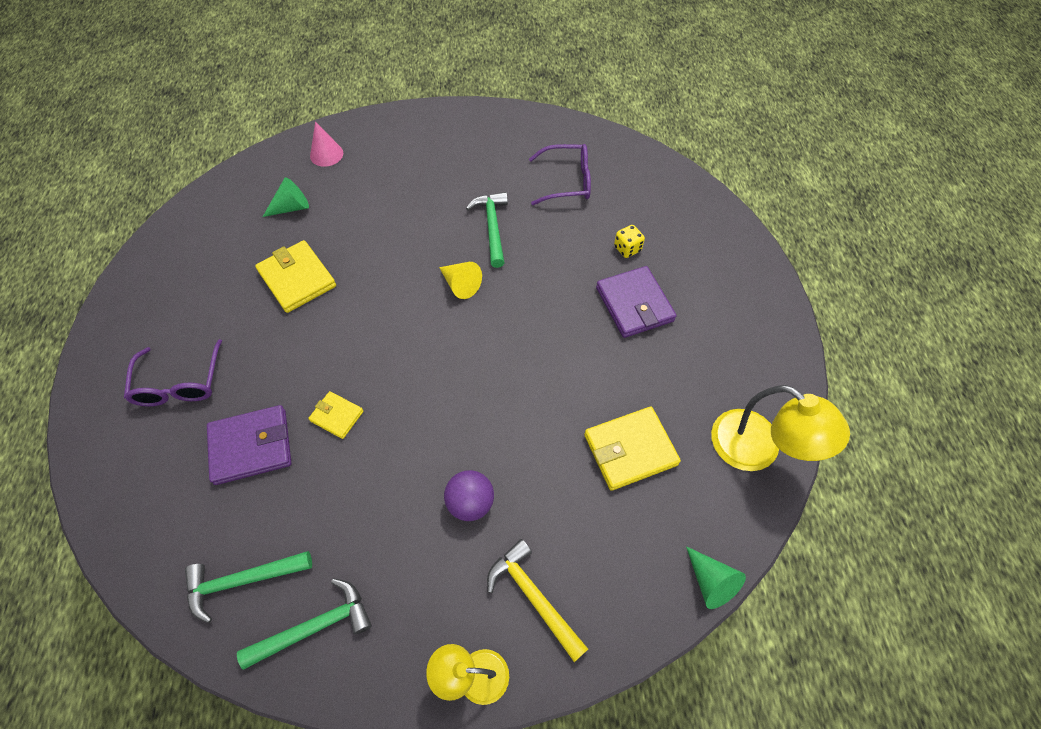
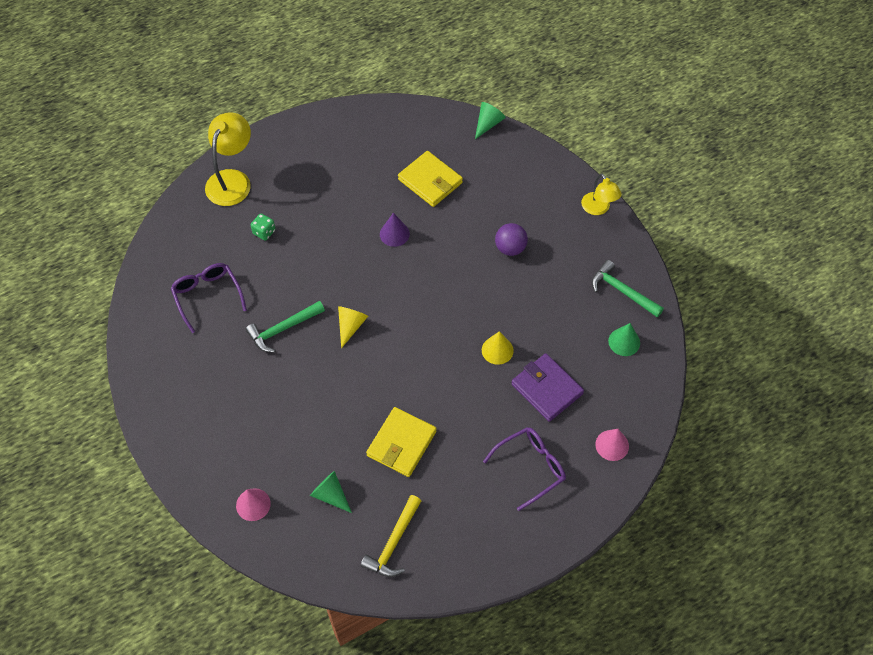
camera: 115 degrees left, 0 degrees up
(132, 484) = (612, 445): none -> pink cone
(242, 581) = (624, 342): green hammer -> green cone
(337, 416) = (497, 350): yellow wallet -> yellow cone
(533, 597) = (543, 197): yellow hammer -> yellow hammer (393, 543)
(563, 373) = (394, 234): none -> purple cone
(627, 249) = (264, 232): yellow dice -> green dice
(634, 304) = (315, 212): purple wallet -> none
(757, 450) = (395, 121): yellow lamp -> yellow lamp (232, 180)

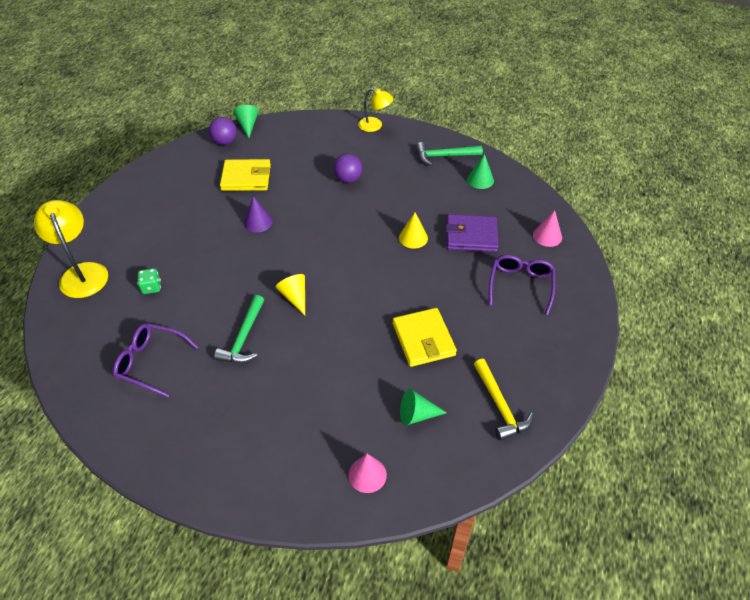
camera: 45 degrees left, 10 degrees down
(451, 128) = (225, 142): none -> purple ball

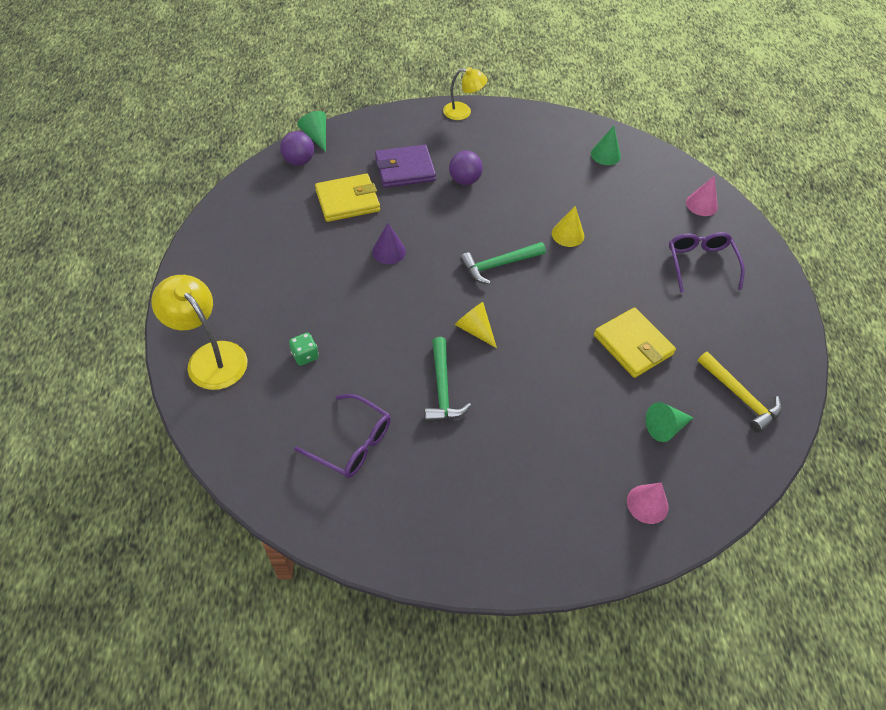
camera: 20 degrees left, 5 degrees up
(151, 362) = (352, 443): purple glasses -> purple glasses turned 150 degrees counterclockwise
(444, 156) = (555, 134): green hammer -> green hammer (499, 265)
(471, 236) = (626, 220): purple wallet -> purple wallet (405, 169)

